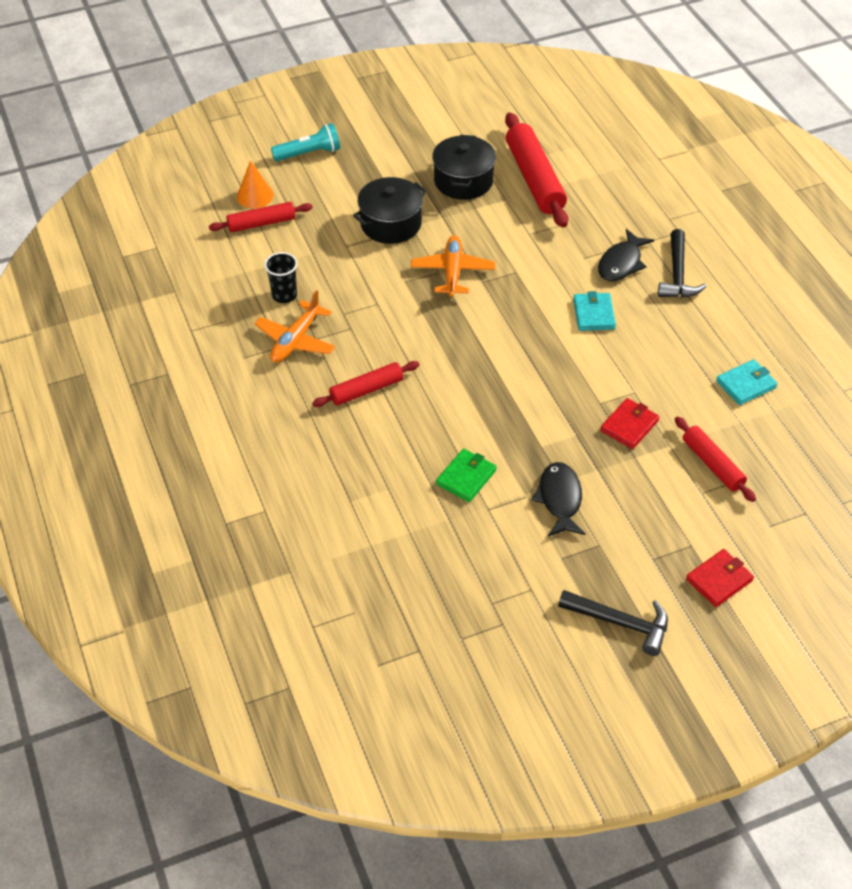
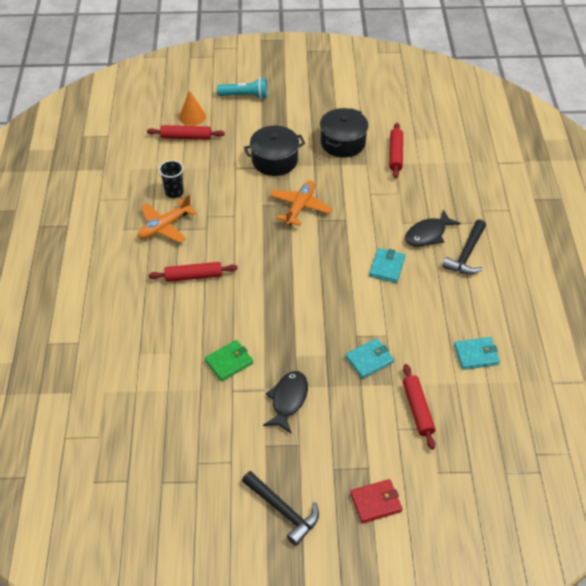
camera: 20 degrees right, 0 degrees up
(534, 179) = (395, 154): red rolling pin -> red rolling pin, size x0.59
(629, 425) = (369, 360): red wallet -> turquoise wallet

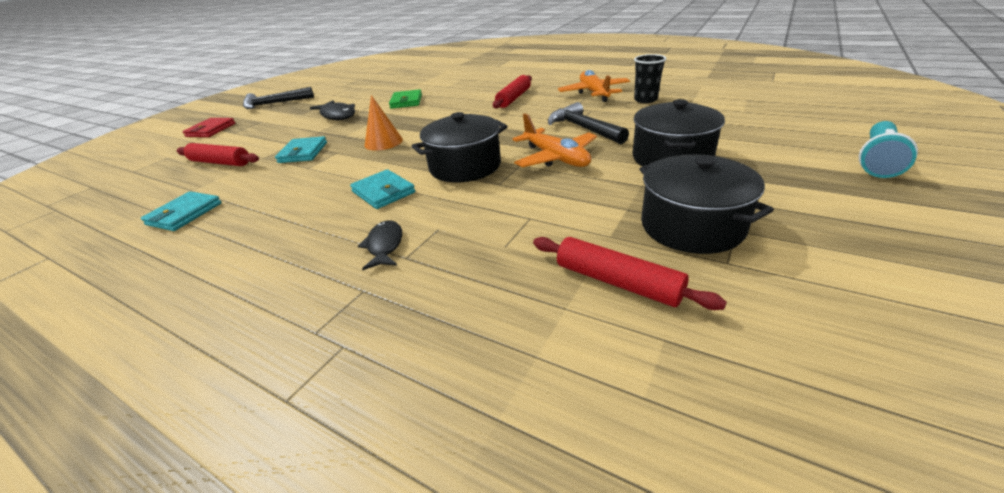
camera: 125 degrees right, 15 degrees down
(186, 137) = (756, 113): red rolling pin -> none
(192, 116) = (810, 120): orange cone -> orange cone (383, 142)
(334, 245) = (465, 166): none -> black pot
(428, 234) = (384, 246): black fish -> black fish, size x0.66
(466, 254) = (296, 271): black hammer -> black hammer (583, 128)

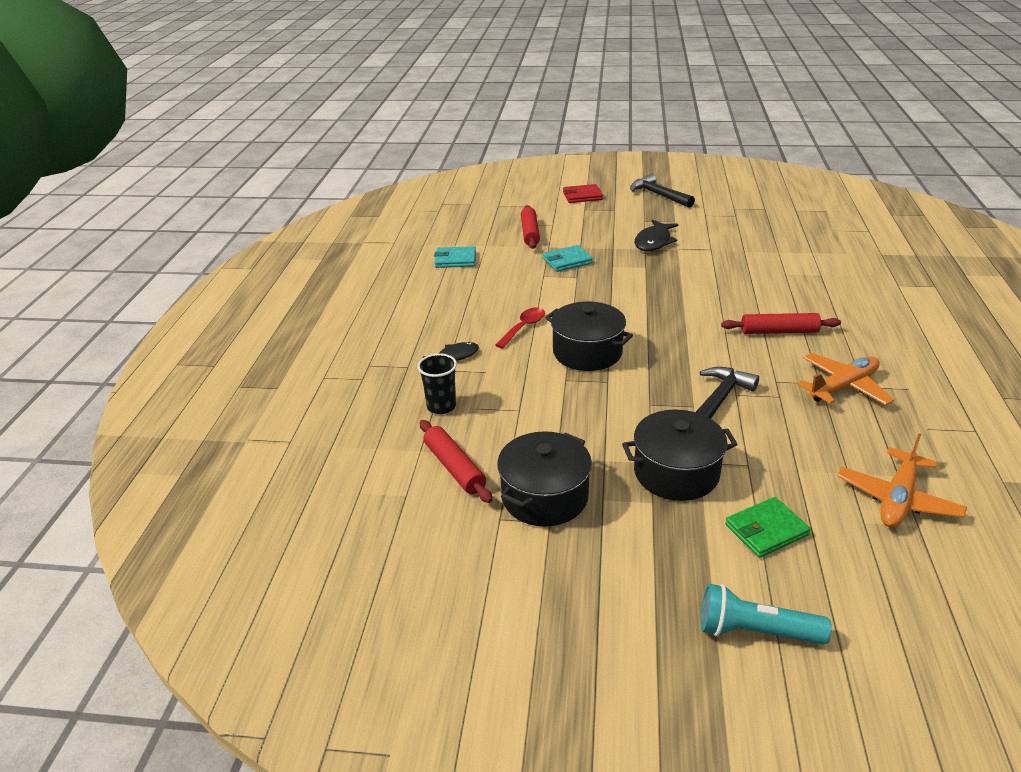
camera: 65 degrees right, 0 degrees up
(383, 142) = (610, 292): orange cone -> none
(383, 192) = (523, 327): turquoise wallet -> red spoon
(406, 101) = (717, 265): green wallet -> green wallet (766, 530)
(555, 158) = (633, 399): orange plane -> orange plane (897, 499)
(617, 282) = (454, 468): red rolling pin -> red rolling pin turned 45 degrees counterclockwise
(645, 100) = (847, 433): black cup -> black cup (441, 406)

